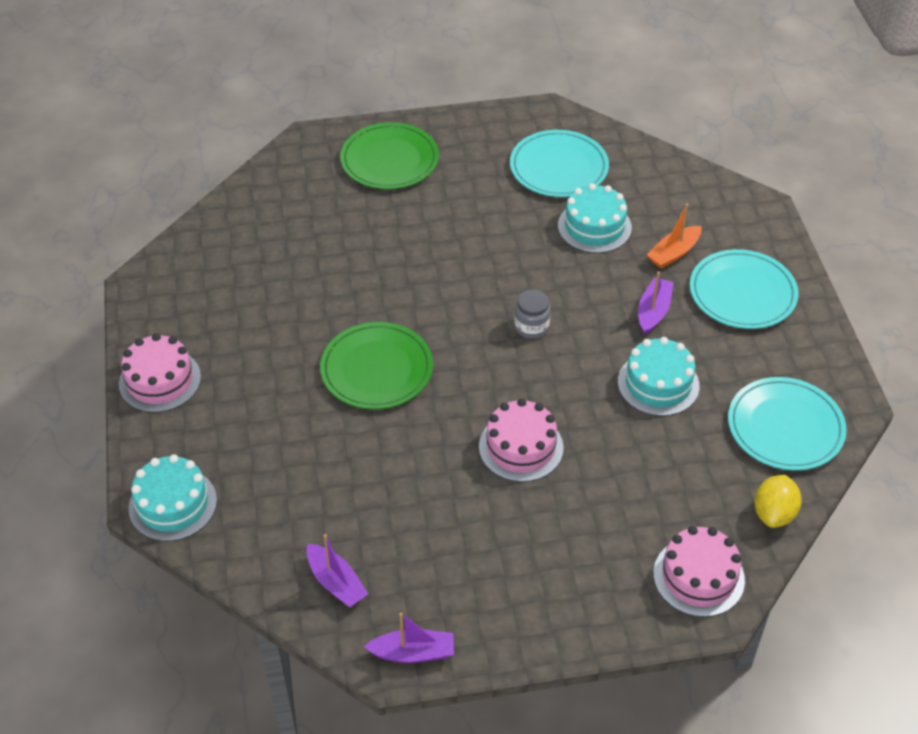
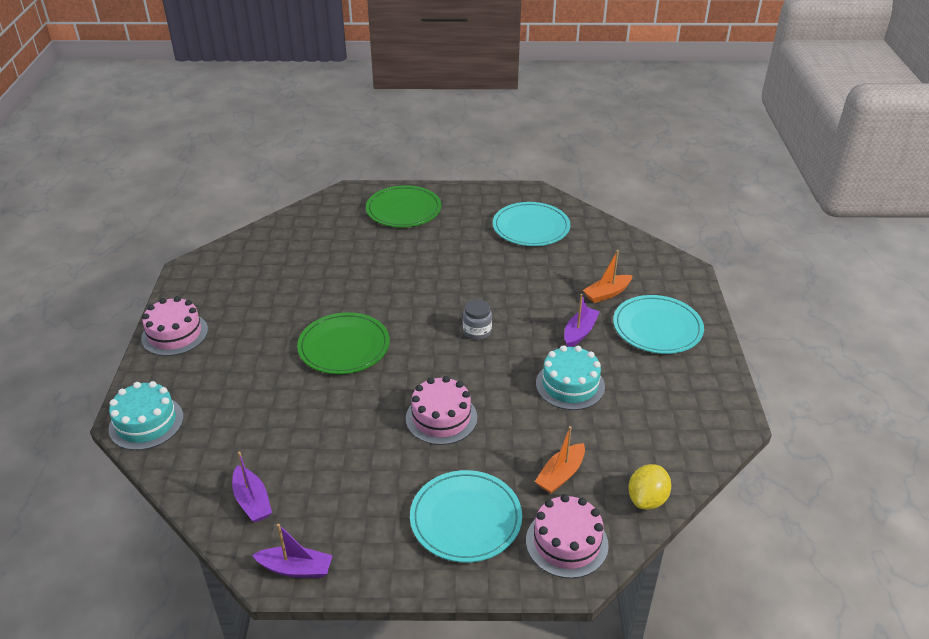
camera: 10 degrees right, 10 degrees down
(594, 226) = (548, 269): turquoise cake -> none
(674, 498) = (560, 475): none -> orange boat
(785, 427) = (672, 431): turquoise plate -> turquoise plate (466, 518)

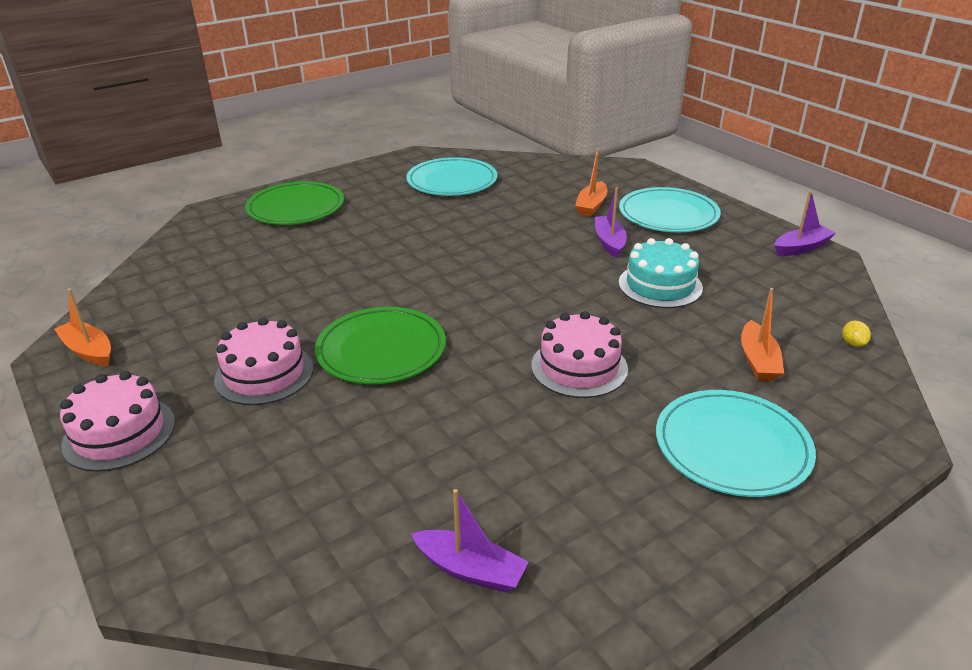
camera: 35 degrees left, 5 degrees down
(146, 423) = (192, 560): turquoise cake -> none
(203, 273) = (88, 351): none -> orange boat
(296, 568) = (627, 614): purple boat -> purple boat (801, 248)
(477, 331) = (512, 278): grey jar -> none
(566, 542) = (847, 415): pink cake -> pink cake (264, 374)
(647, 499) = (853, 344): yellow lemon -> yellow lemon, size x0.52

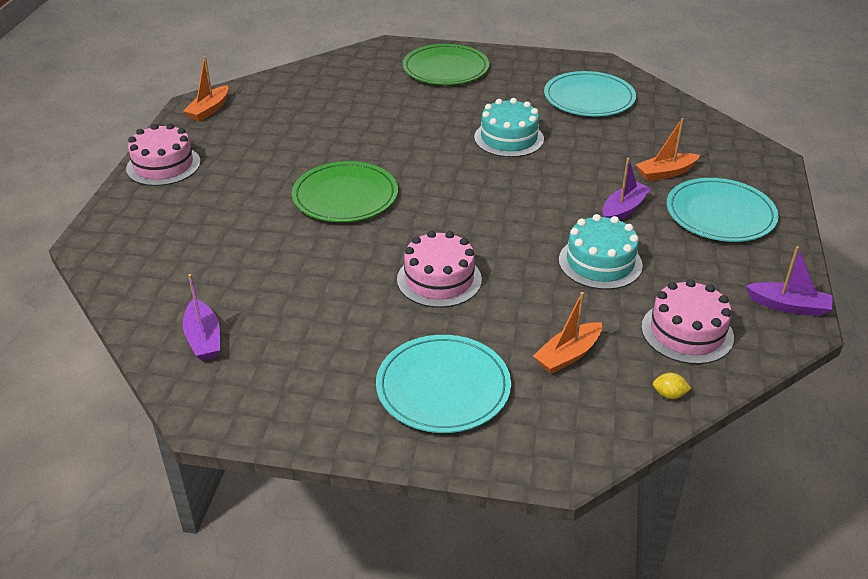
camera: 45 degrees right, 5 degrees up
(88, 351) = (209, 110): orange boat -> orange boat turned 150 degrees counterclockwise
(264, 374) = (267, 173): pink cake -> pink cake (687, 332)
(442, 235) = (509, 138): none -> turquoise cake
(853, 344) = (669, 395): yellow lemon -> yellow lemon turned 60 degrees clockwise

